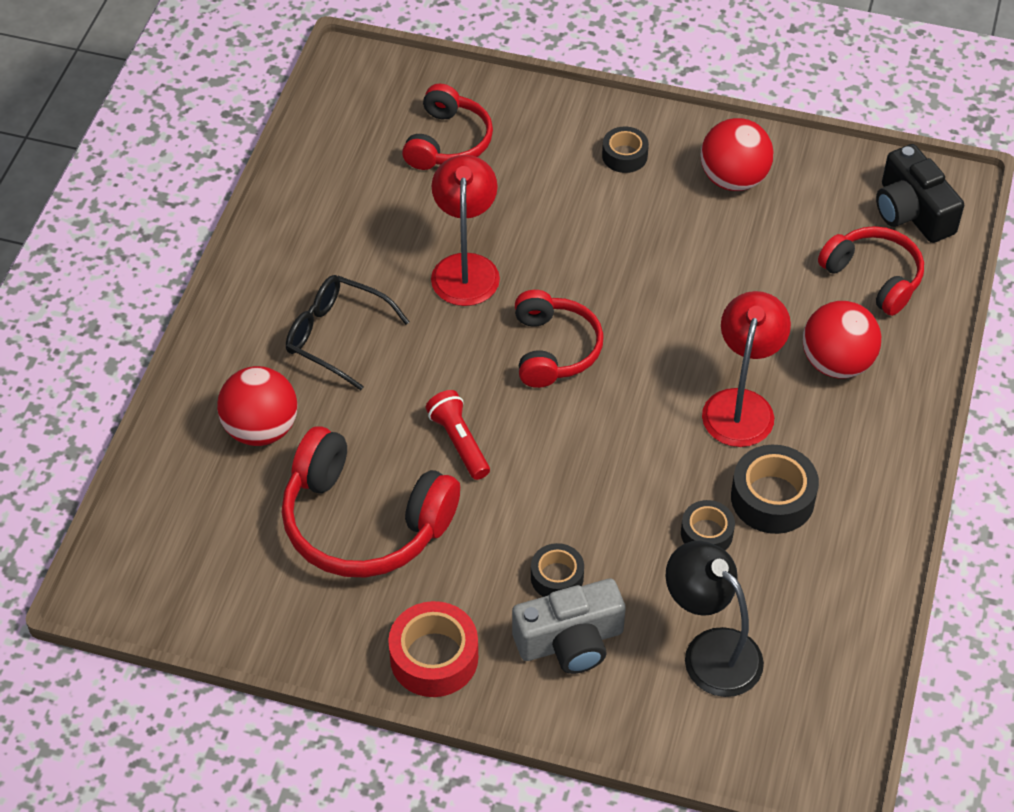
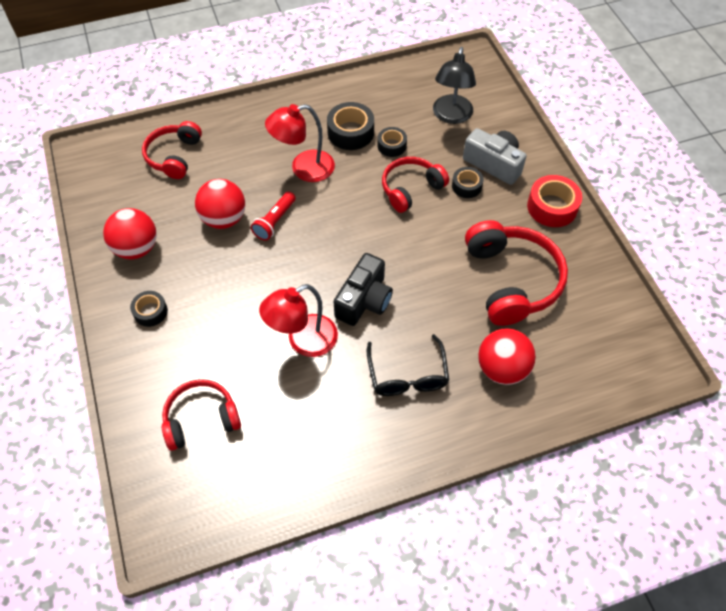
camera: 125 degrees left, 5 degrees up
(459, 442) = (427, 269): red flashlight -> red flashlight (275, 221)
(554, 349) = (330, 263): red headphones -> red headphones (411, 189)
(836, 363) = (246, 145): red ball -> red ball (224, 219)
(912, 212) = (112, 161): black camera -> black camera (364, 300)

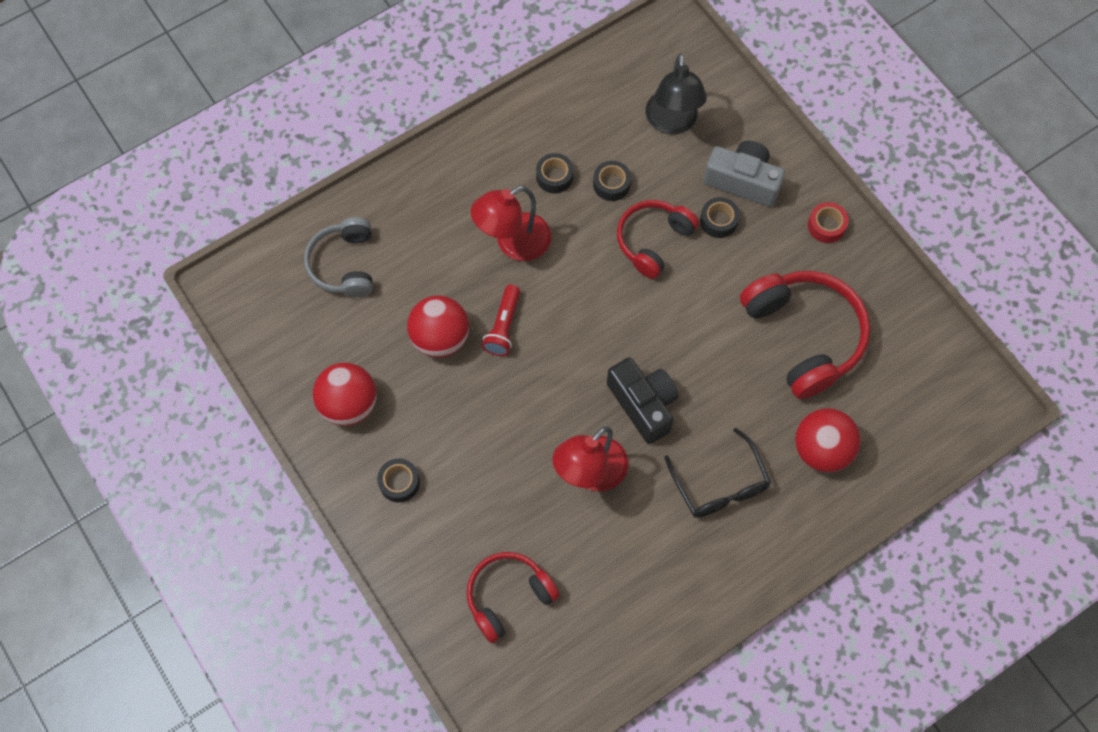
camera: 15 degrees left, 10 degrees up
(174, 156) = (344, 264): red headphones -> grey headphones
(350, 132) = (554, 177): black tape -> black tape, size x0.62
(364, 300) = (643, 404): black camera -> black camera turned 45 degrees counterclockwise
(552, 207) = (826, 226): red tape -> red tape, size x0.62

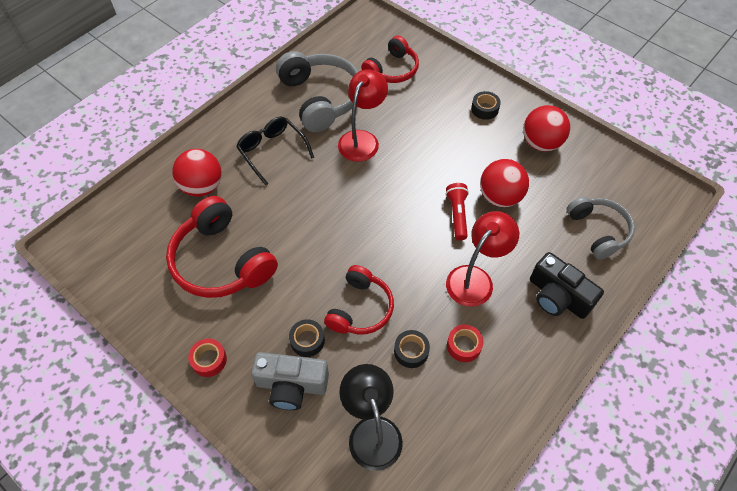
camera: 165 degrees right, 10 degrees down
(554, 177) = (464, 345): black tape -> red tape
(632, 565) = (321, 98): none -> grey headphones
(643, 404) = (337, 187): black camera -> black camera (558, 296)

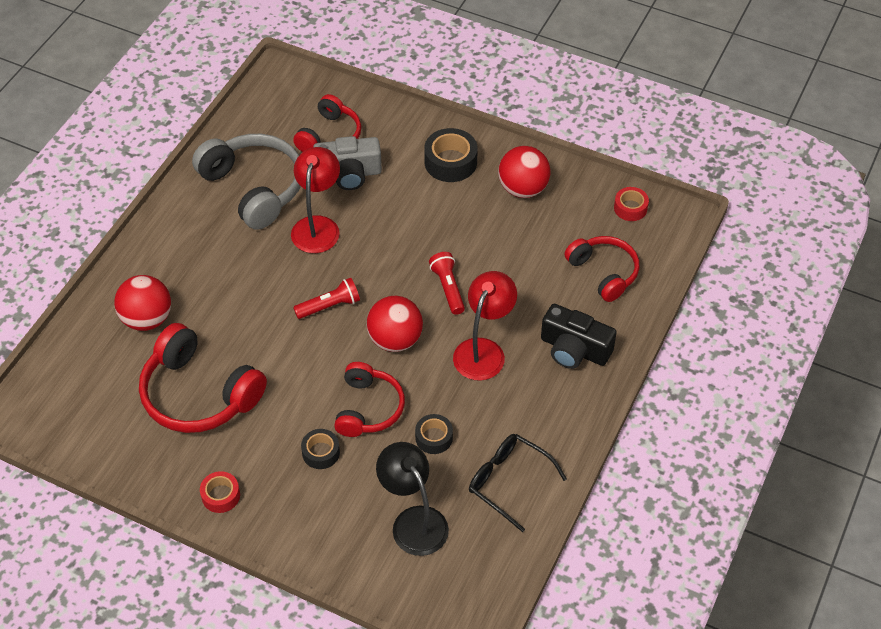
camera: 15 degrees left, 5 degrees down
(272, 151) = (216, 261): black glasses -> black glasses (508, 482)
(291, 385) = (317, 499): grey camera -> grey camera (349, 174)
(352, 208) = (329, 306): none -> red flashlight
(464, 345) = (487, 420): red tape -> red tape (630, 208)
(484, 109) = (450, 162): black tape -> black tape, size x1.62
(500, 197) = (490, 258): red ball -> red ball (395, 340)
(598, 231) = (604, 272): grey headphones -> red headphones

